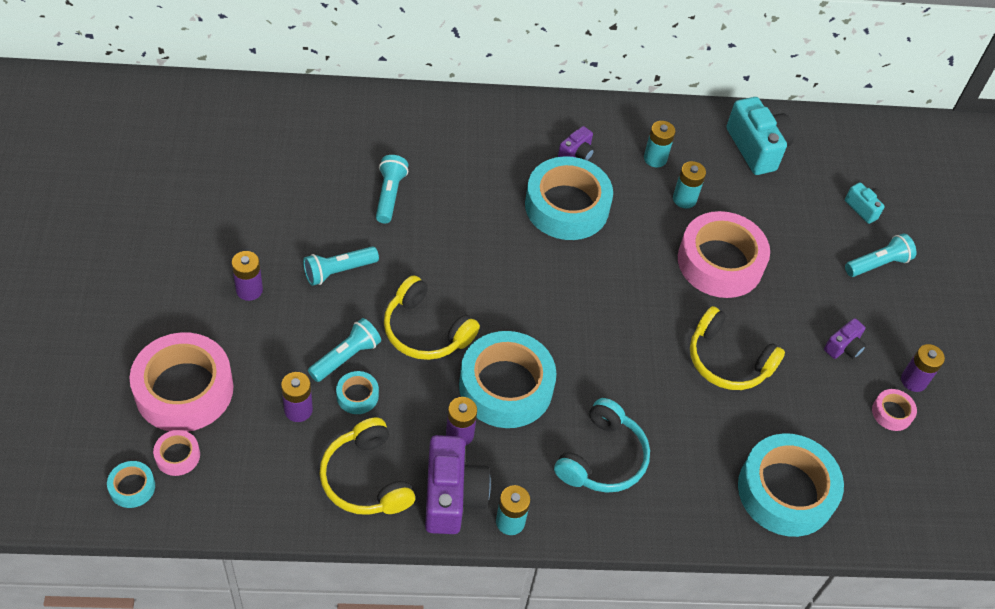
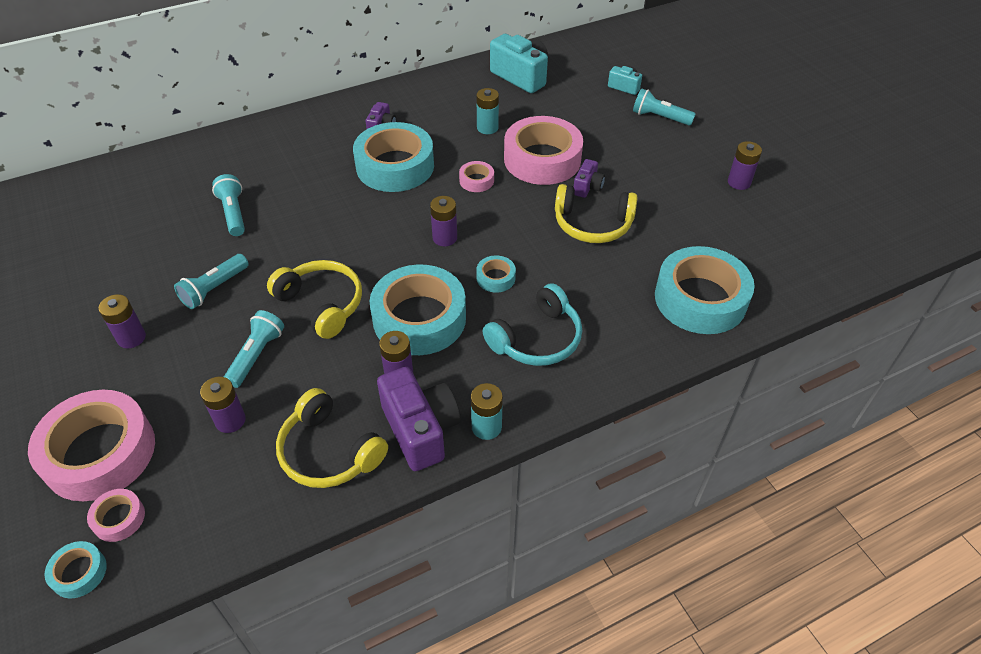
camera: 20 degrees left, 5 degrees down
(357, 396) = (284, 383): turquoise tape -> turquoise tape (496, 278)
(425, 331) = (322, 304): yellow headphones -> yellow headphones turned 150 degrees counterclockwise
(573, 311) = (445, 238): none -> purple battery
(602, 458) = (537, 339): turquoise headphones -> turquoise headphones turned 45 degrees clockwise
(655, 158) = (447, 109): turquoise battery -> none
(843, 347) = (673, 180): purple camera -> purple camera (587, 187)
(878, 264) = (659, 117): turquoise flashlight -> turquoise flashlight turned 105 degrees counterclockwise
(892, 413) = (739, 210): pink tape -> pink tape (476, 180)

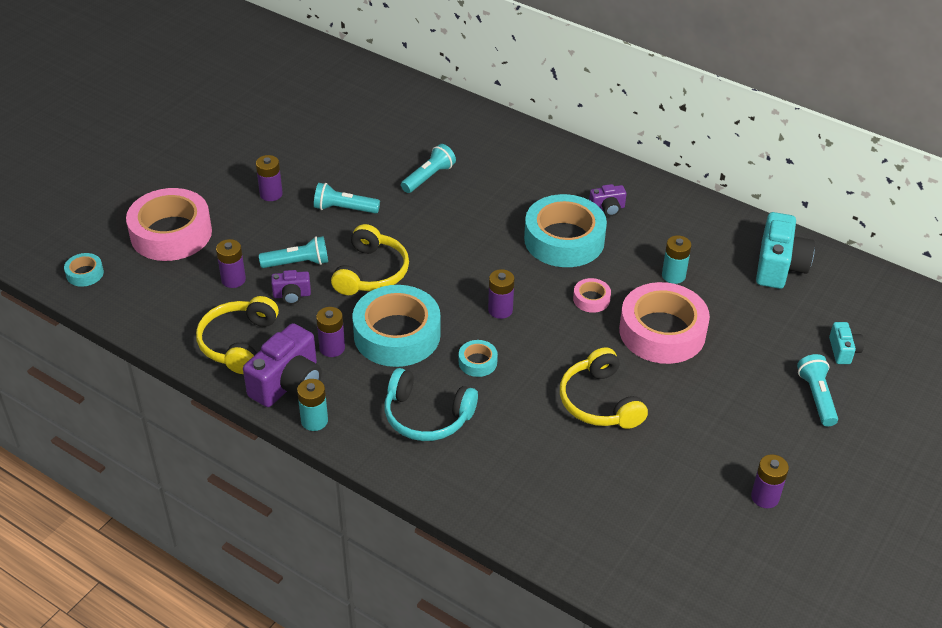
camera: 60 degrees right, 5 degrees down
(119, 518) = (129, 269): pink tape -> none
(587, 187) = (650, 379): purple camera -> purple camera (292, 295)
(700, 299) = (560, 515): turquoise tape -> none

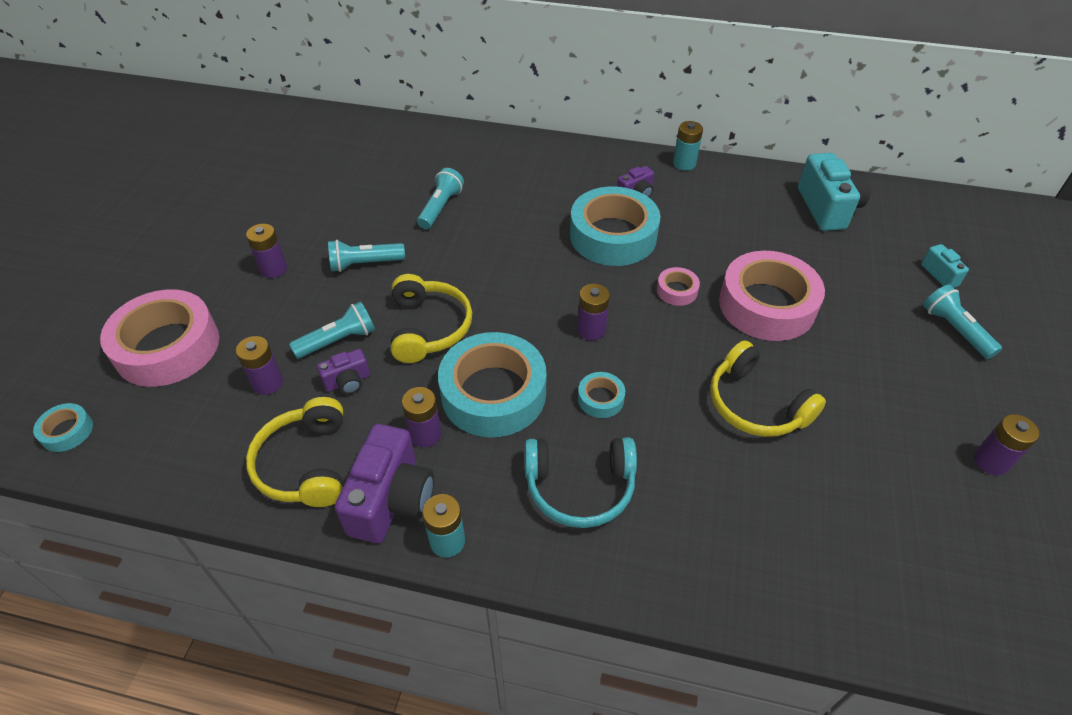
camera: 20 degrees left, 5 degrees up
(673, 275) = (739, 243): turquoise battery -> turquoise battery (684, 164)

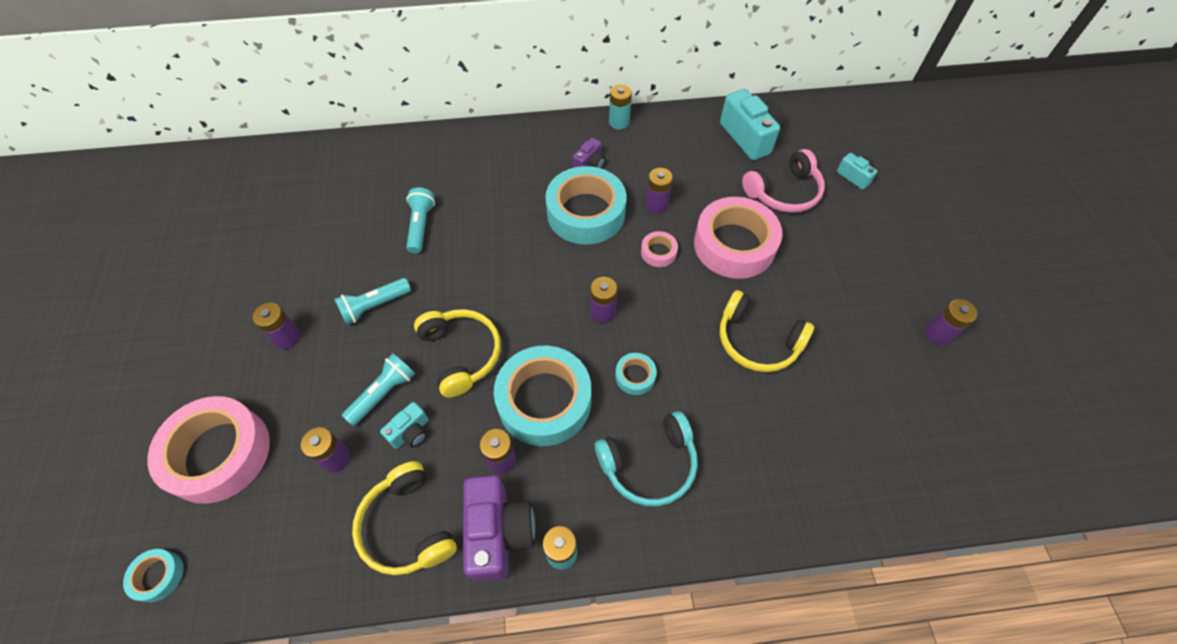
camera: 20 degrees left, 10 degrees up
(348, 382) = (410, 432): purple camera -> turquoise camera
(693, 247) = (656, 205): none -> purple battery
(847, 269) = (784, 192): none -> pink headphones
(954, 330) = (879, 225): turquoise flashlight -> none

